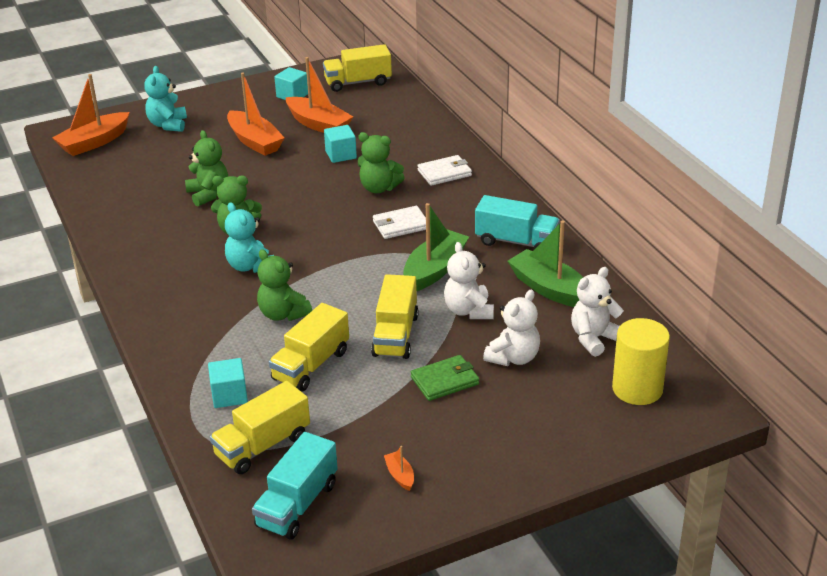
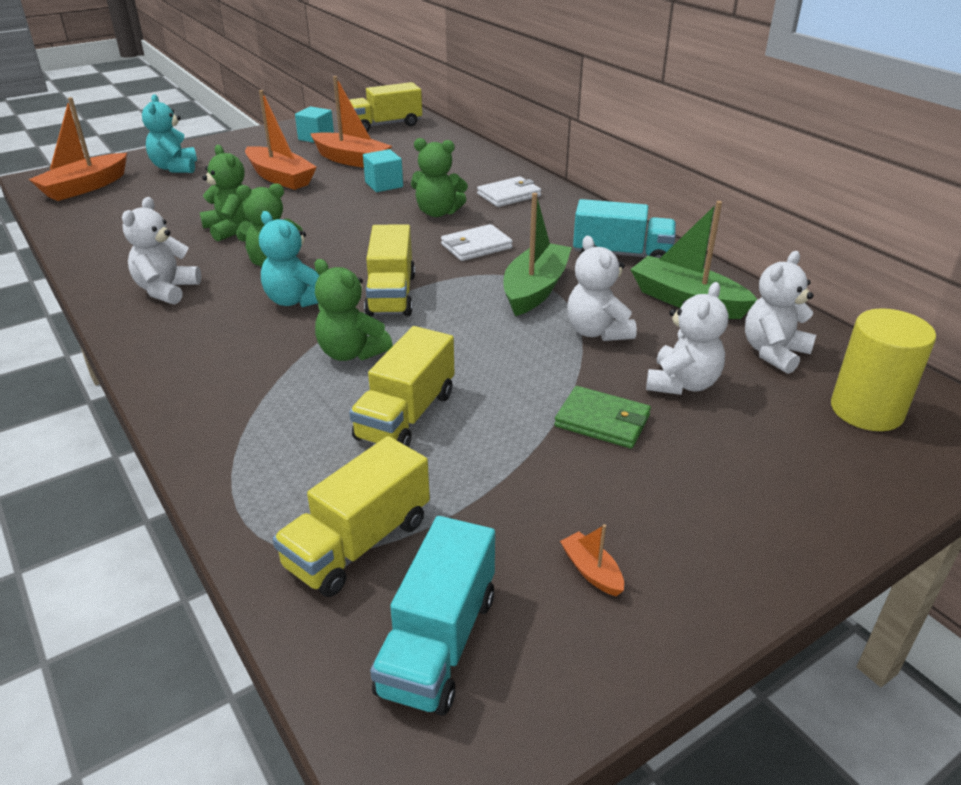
camera: 10 degrees left, 0 degrees up
(155, 250) = (166, 290): none -> white teddy bear
(229, 395) = (292, 468): turquoise cube -> none
(395, 335) = (512, 368): yellow truck -> yellow truck (391, 295)
(445, 380) = (602, 421): green wallet -> green wallet turned 60 degrees clockwise

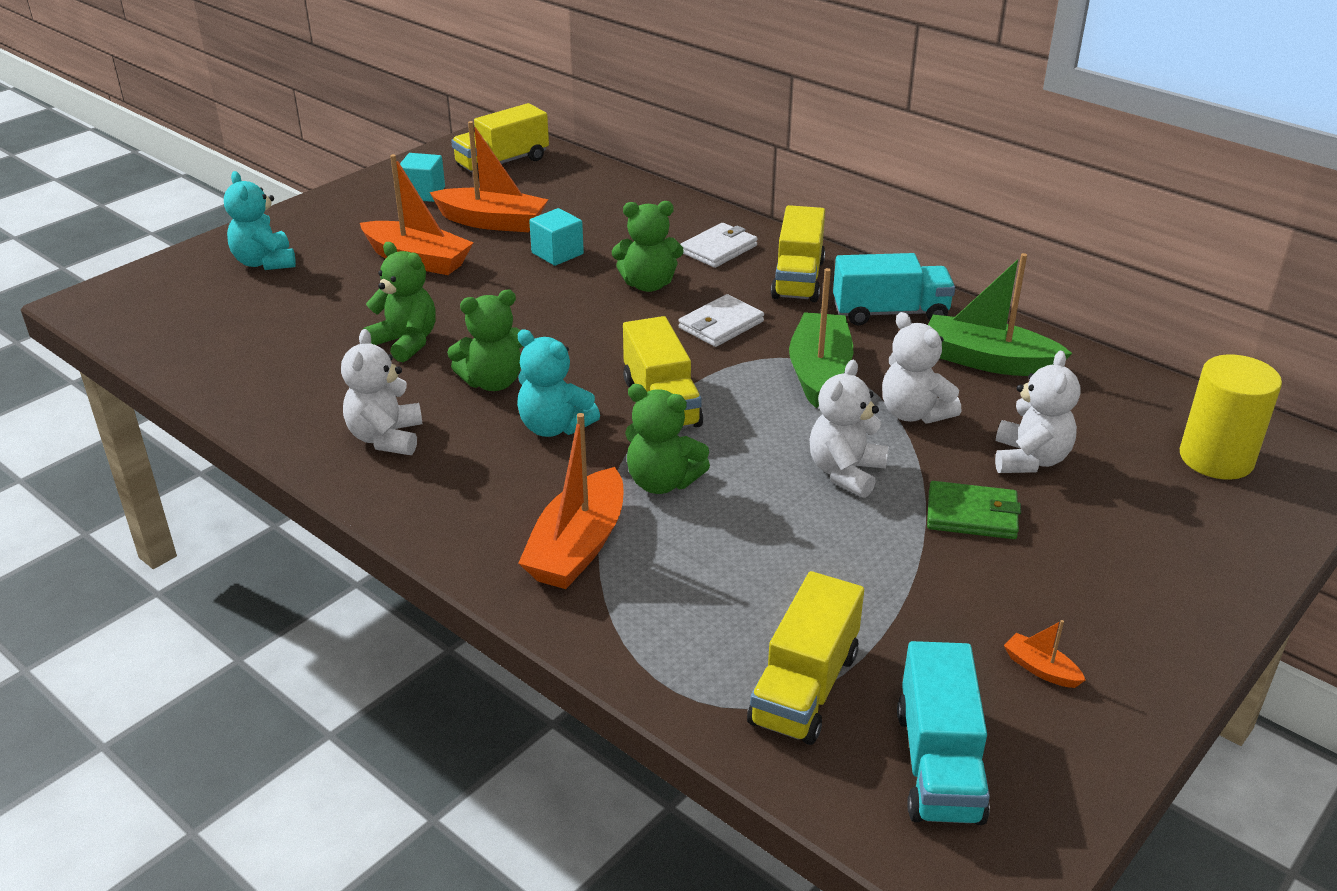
camera: 15 degrees left, 0 degrees up
(85, 187) = (162, 307): orange boat -> orange boat (578, 547)
(406, 416) = (768, 545): yellow truck -> yellow truck (798, 279)
(773, 353) = (1102, 409): white teddy bear -> white teddy bear (845, 473)

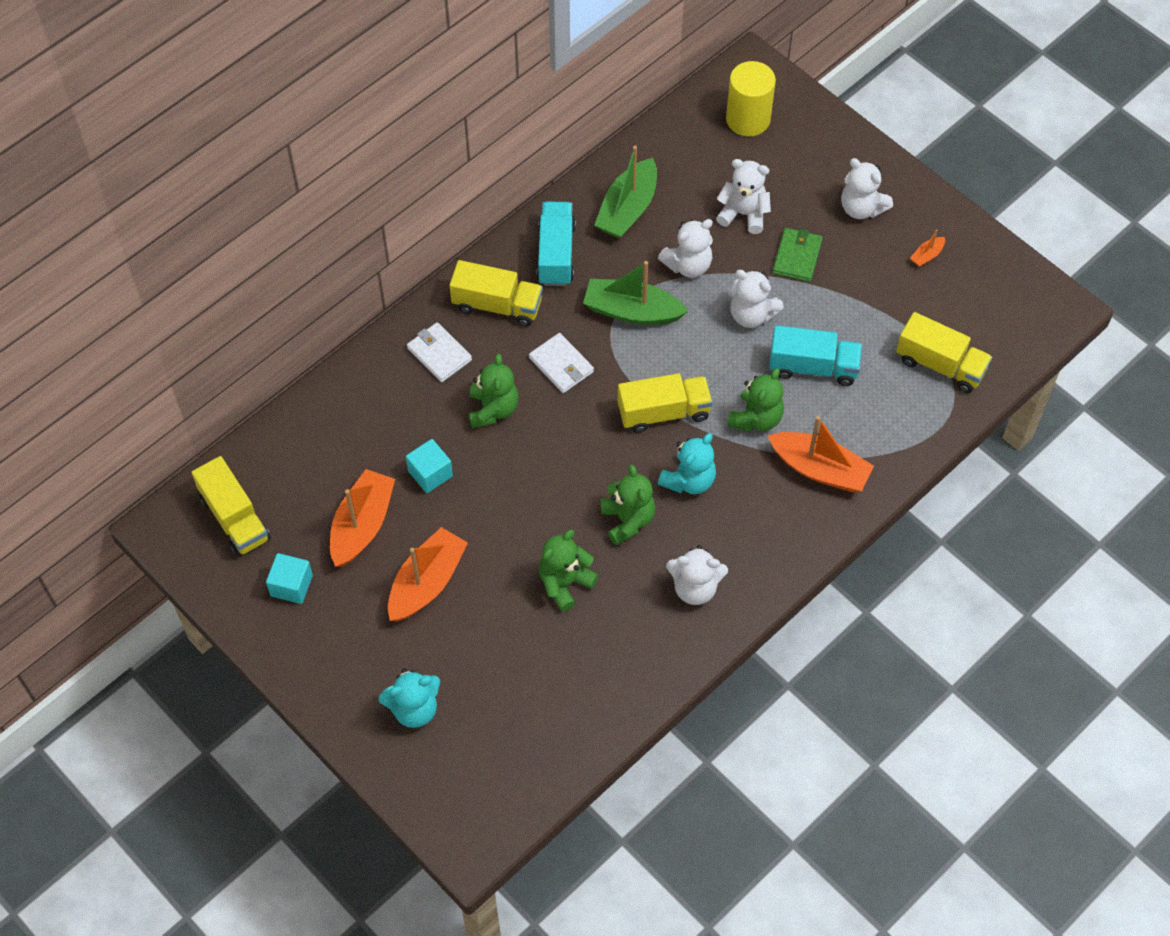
camera: 85 degrees left, 25 degrees up
(938, 764) = (992, 315): turquoise truck -> turquoise truck (813, 367)
(1106, 584) = (861, 208): none -> white teddy bear

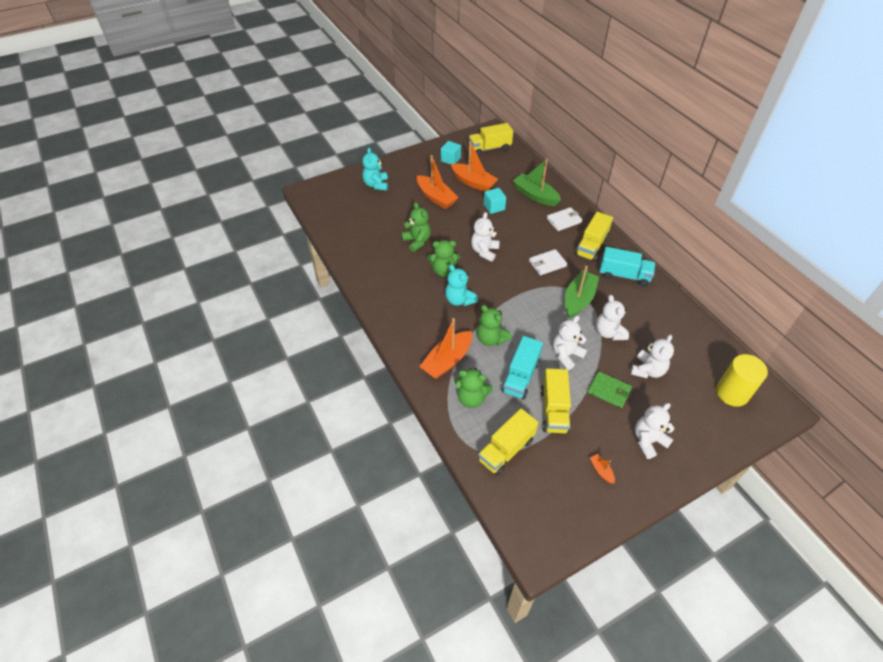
camera: 105 degrees right, 10 degrees down
(493, 409) = (525, 234): green teddy bear -> green teddy bear (471, 398)
(627, 209) = (655, 313): green boat -> green boat (535, 195)
(664, 412) = (506, 299): yellow truck -> yellow truck (554, 410)
(695, 587) = (394, 288): white teddy bear -> white teddy bear (484, 251)

